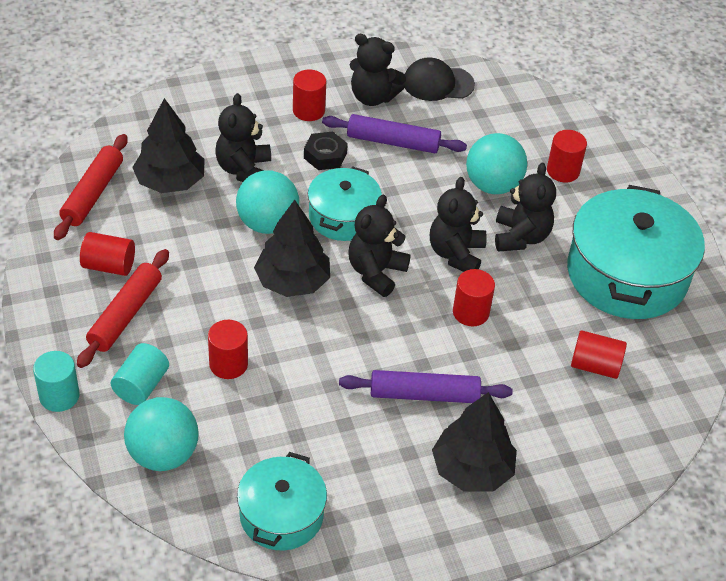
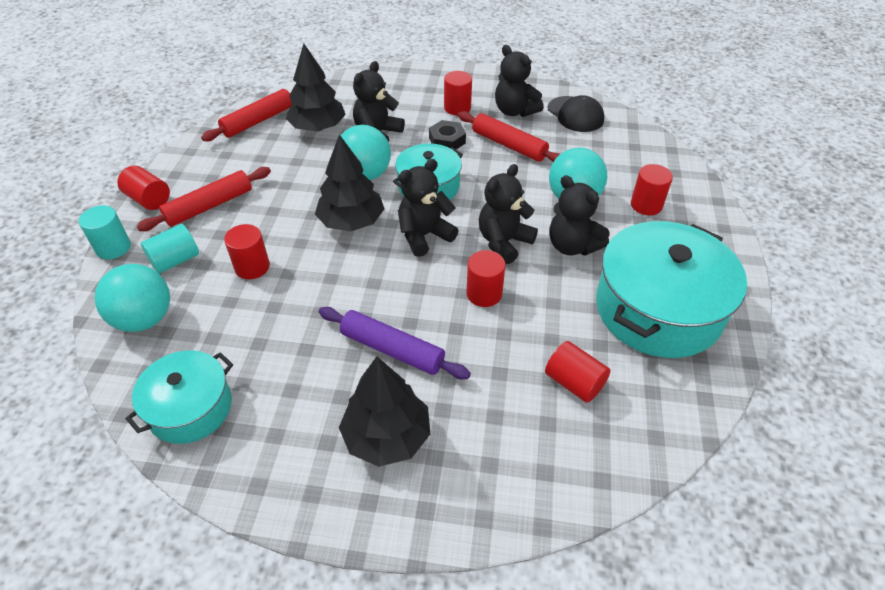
camera: 30 degrees right, 0 degrees up
(109, 266) = (227, 170): red cylinder -> red cylinder (149, 199)
(393, 142) = (509, 145): purple rolling pin -> red rolling pin
(438, 83) = (575, 114): black cap -> black cap turned 150 degrees counterclockwise
(520, 237) = (572, 246): black teddy bear -> black teddy bear turned 105 degrees clockwise

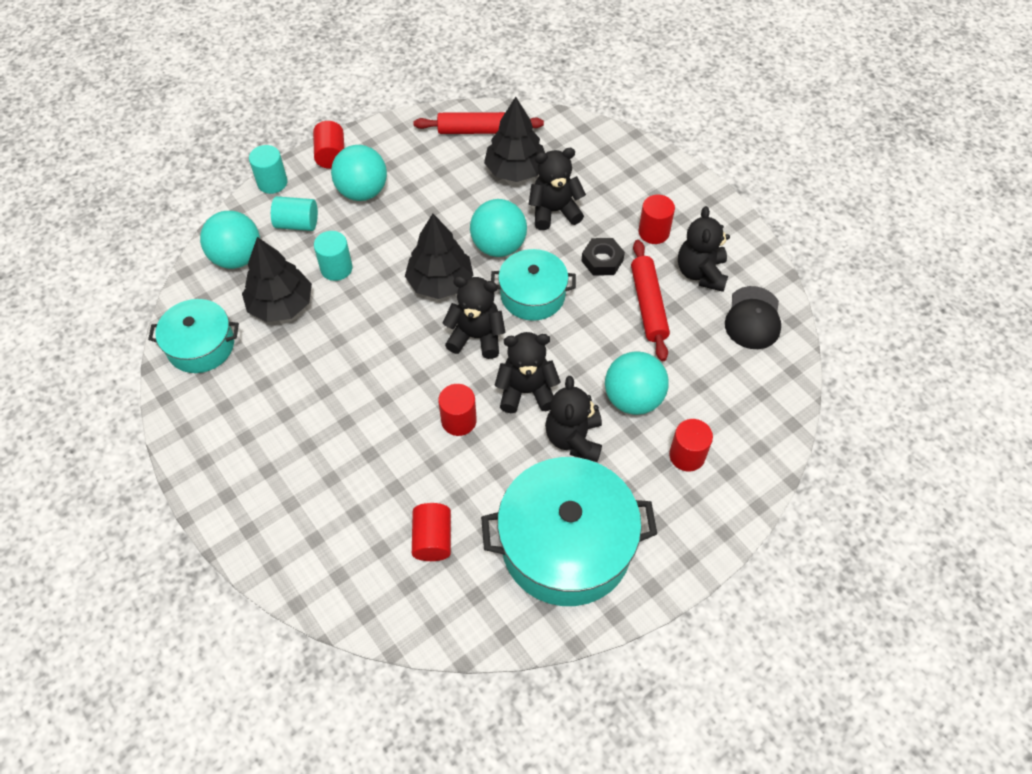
camera: 45 degrees right, 10 degrees up
(209, 206) = (362, 191): red rolling pin -> turquoise ball
(252, 267) = (336, 268): red cylinder -> turquoise cylinder
(387, 436) = (280, 465): black tree -> black tree (281, 305)
(392, 349) = (350, 409): purple rolling pin -> none

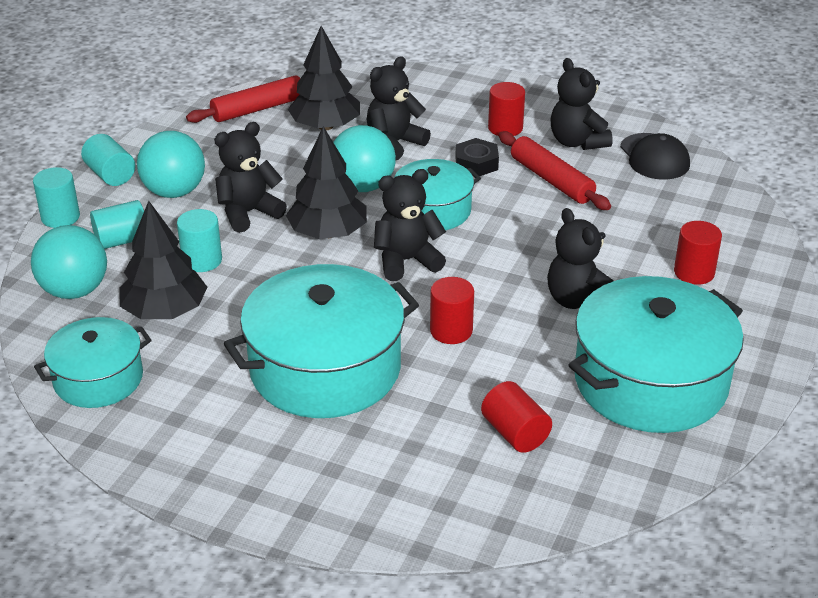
camera: 30 degrees left, 20 degrees down
(331, 155) = (110, 175): red cylinder -> turquoise cylinder
(348, 411) = (325, 368): none -> turquoise pot
(526, 391) = (497, 283): black teddy bear -> black teddy bear (248, 213)
(633, 399) = (604, 251): turquoise ball -> none

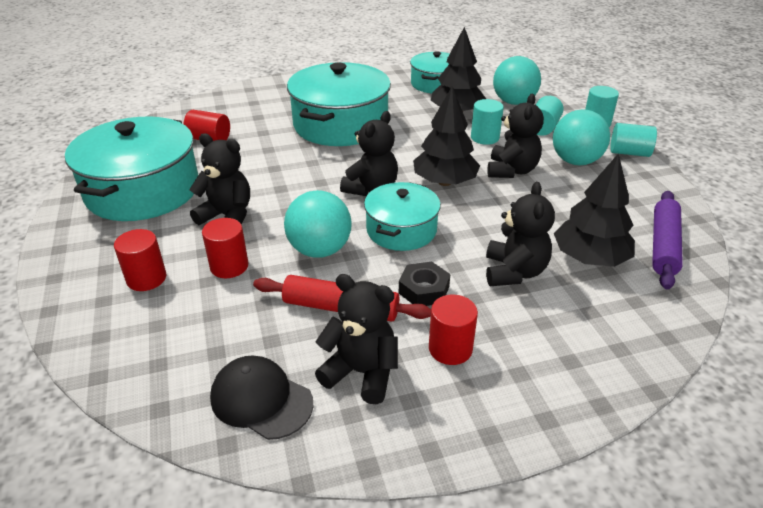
camera: 140 degrees right, 0 degrees up
(258, 109) = (663, 245): red rolling pin -> purple rolling pin
(363, 186) = (476, 223): turquoise ball -> turquoise ball (320, 250)
(451, 331) = (294, 165): red cylinder -> red cylinder (229, 266)

